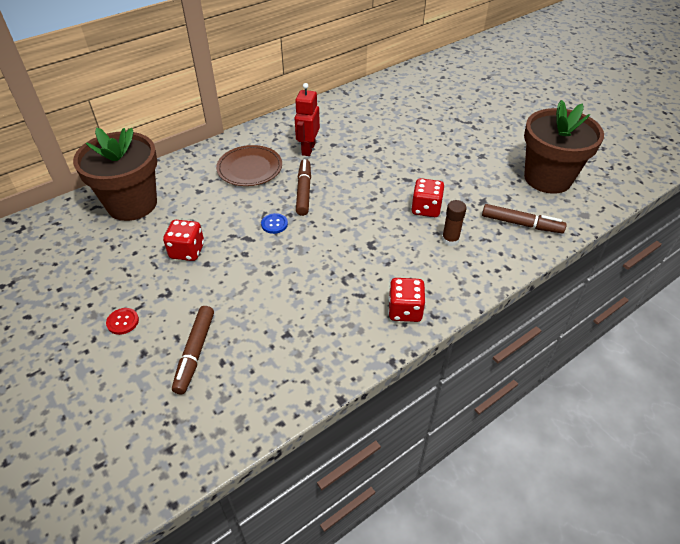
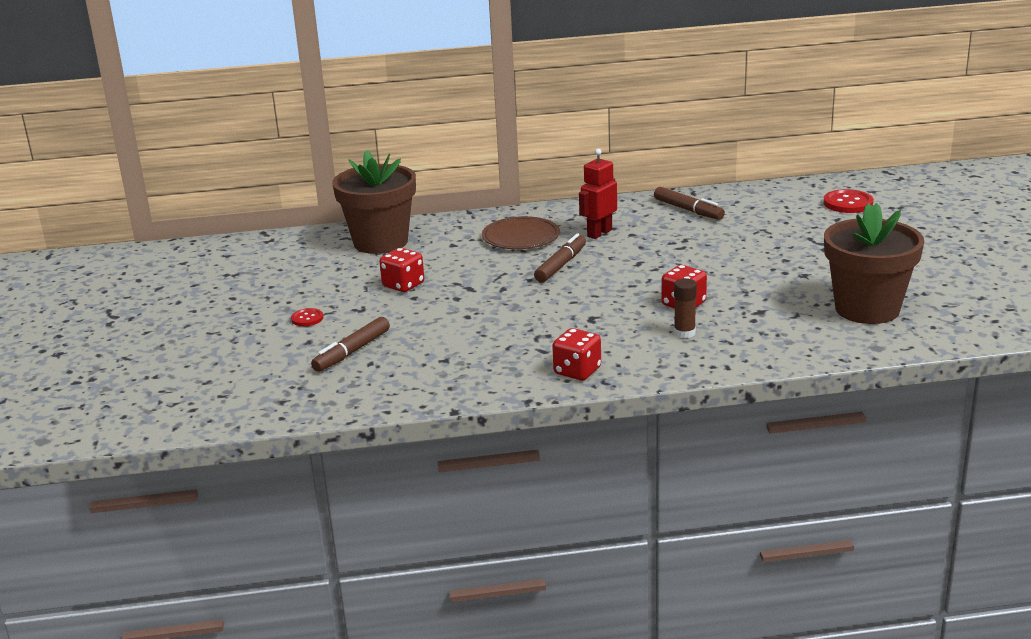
camera: 30 degrees right, 20 degrees down
(274, 224) = (506, 283): blue button -> none
(454, 80) = (848, 203): none -> red button
(521, 224) = (785, 338): brown marker -> brown marker (688, 210)

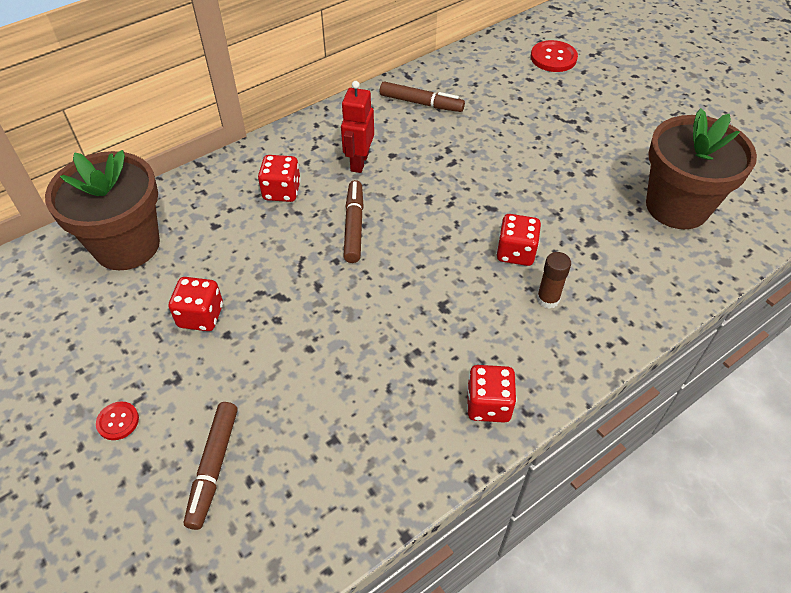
camera: 30 degrees left, 25 degrees up
(521, 237) = (282, 191): brown plate -> red dice

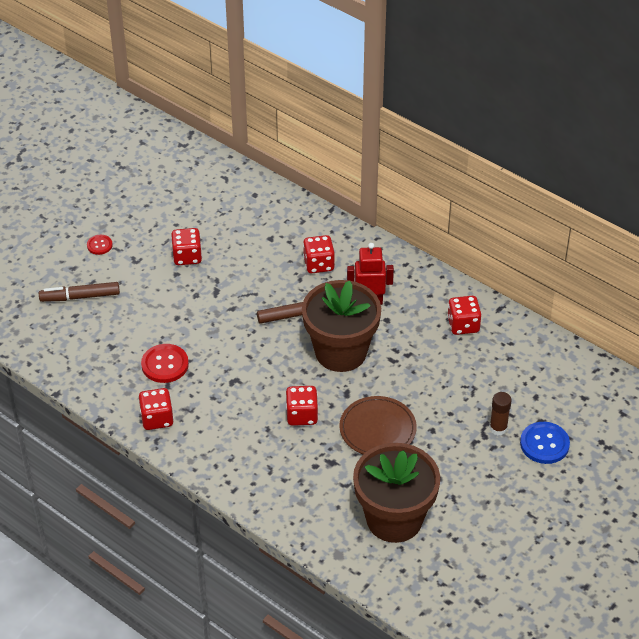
camera: 75 degrees right, 5 degrees down
(127, 245) = (236, 200): brown flower pot -> brown flower pot (341, 352)
(421, 103) = (463, 325): brown marker -> red dice
(547, 299) = (260, 440): brown glue stick -> brown glue stick (498, 428)
(549, 194) = (377, 429): none -> brown plate
(553, 58) = (579, 411): red button -> red button (165, 364)
(589, 86) = (544, 444): none -> blue button

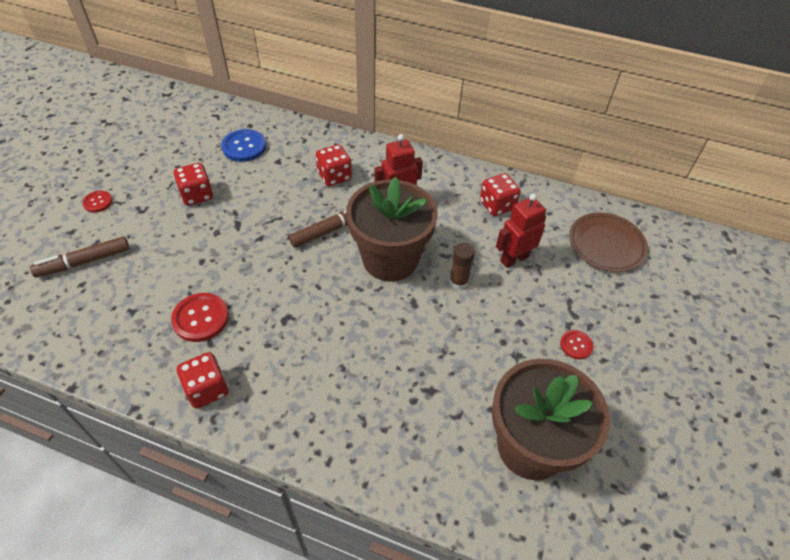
camera: 20 degrees left, 5 degrees up
(302, 415) = (375, 341): red dice -> none
(377, 429) = (463, 336): brown plate -> brown plate (606, 244)
(454, 377) = (514, 259): none -> red robot
(472, 459) = (576, 345): none -> red button
(498, 428) = (584, 303): brown glue stick -> brown glue stick (458, 282)
(544, 444) = (637, 309): blue button -> blue button (244, 147)

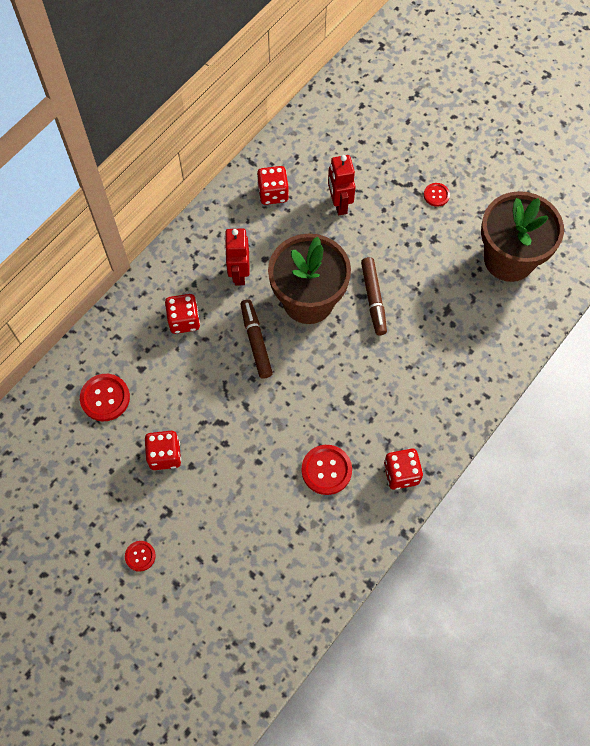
camera: 70 degrees left, 15 degrees up
(84, 262) = (223, 571): brown marker -> brown marker (373, 299)
(244, 147) = (105, 398): blue button -> red button
(458, 282) = (350, 255): brown glue stick -> none
(606, 244) = (346, 129): brown plate -> none

